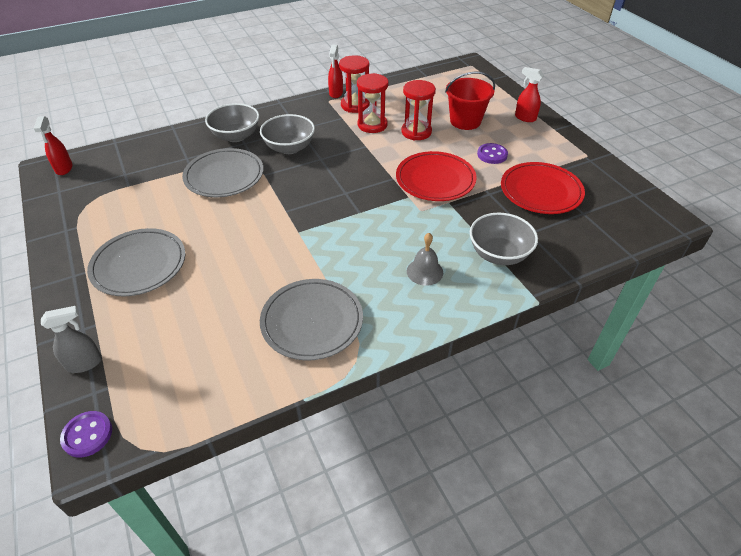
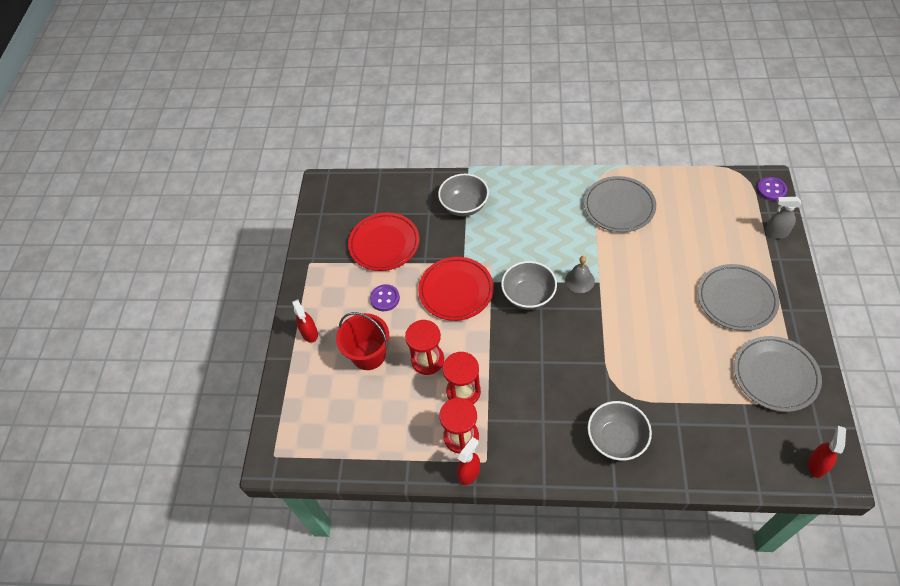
camera: 145 degrees left, 10 degrees up
(224, 176) = (644, 377): grey plate -> grey plate (775, 375)
(289, 148) = (565, 392): grey bowl -> grey bowl (528, 295)
(424, 271) = (524, 212): grey bell -> grey bell (579, 280)

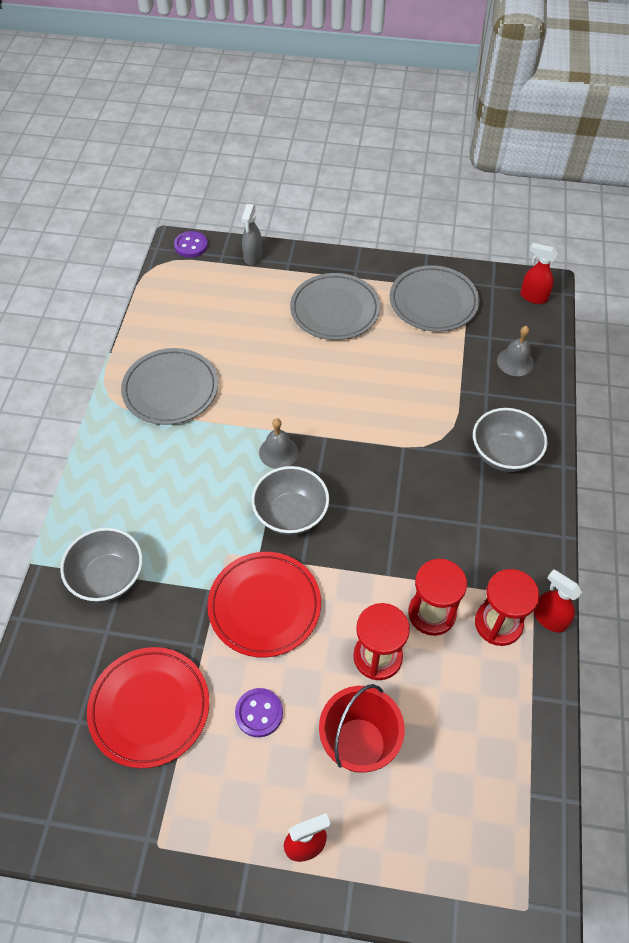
camera: 90 degrees left, 0 degrees up
(724, 448) = (515, 362): none -> grey bell

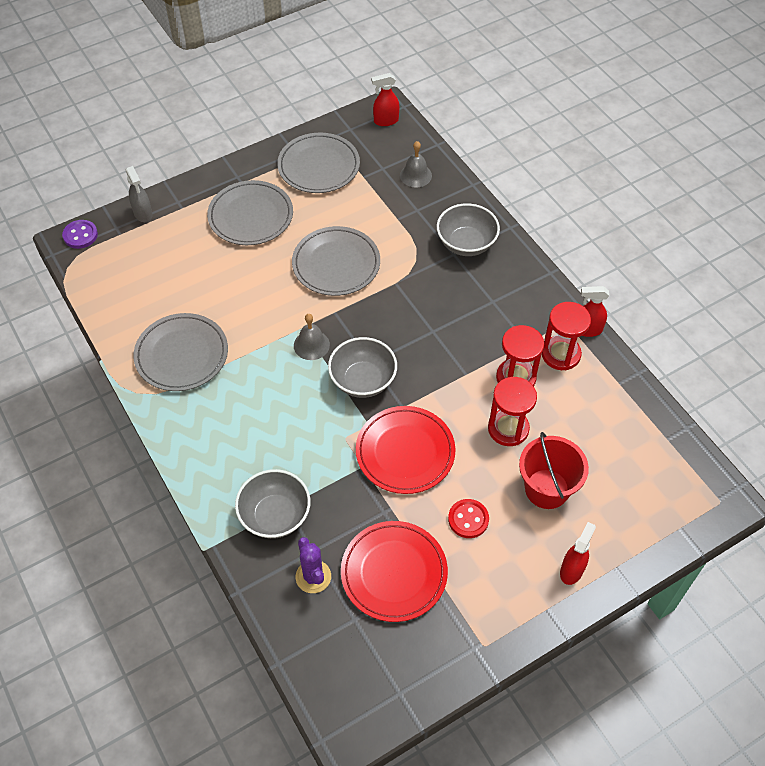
camera: 40 degrees left, 0 degrees up
(85, 655) = (313, 576): none -> purple cactus
(259, 713) = (468, 519): purple button -> red button
(367, 396) = (336, 264): none -> grey plate

